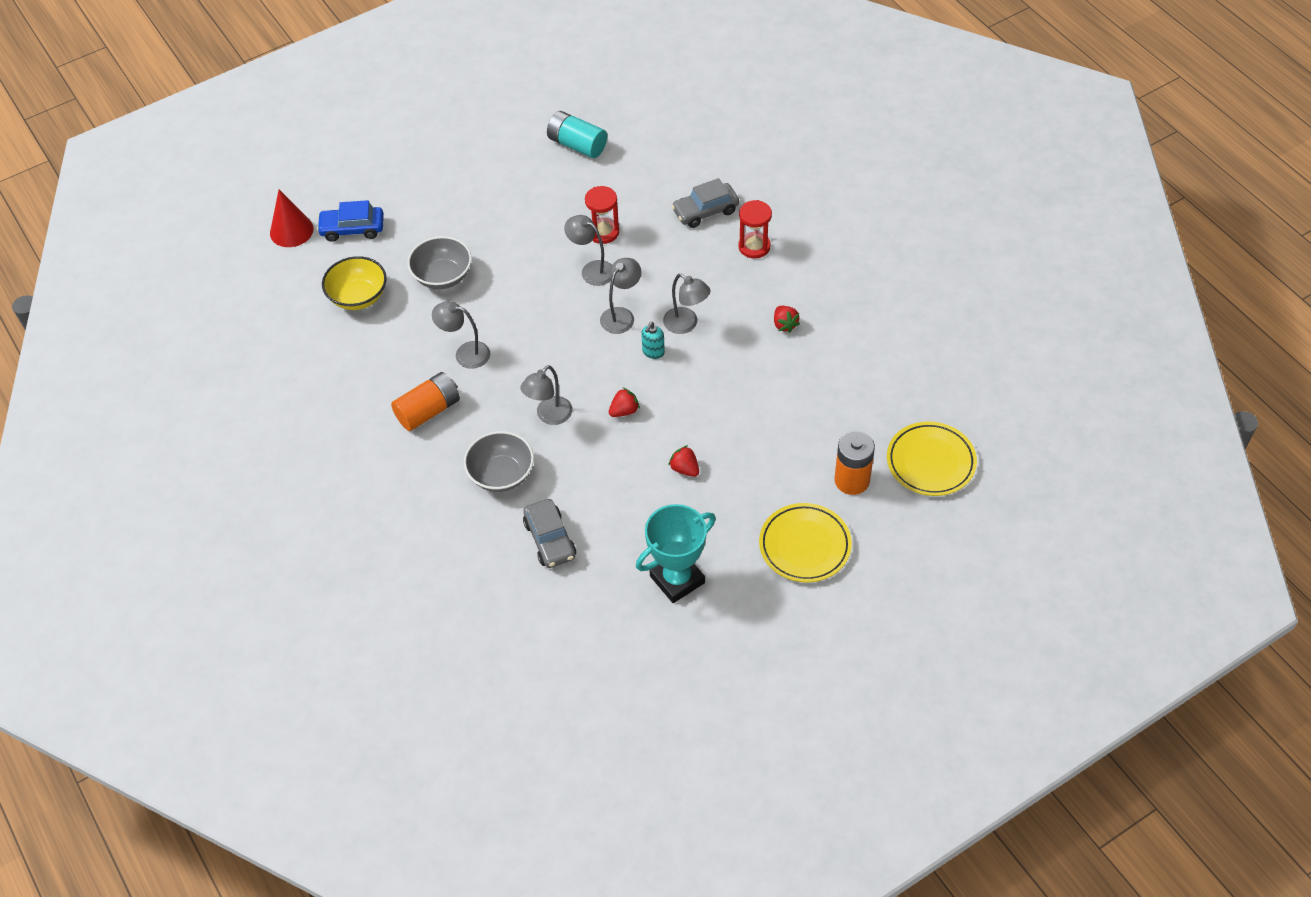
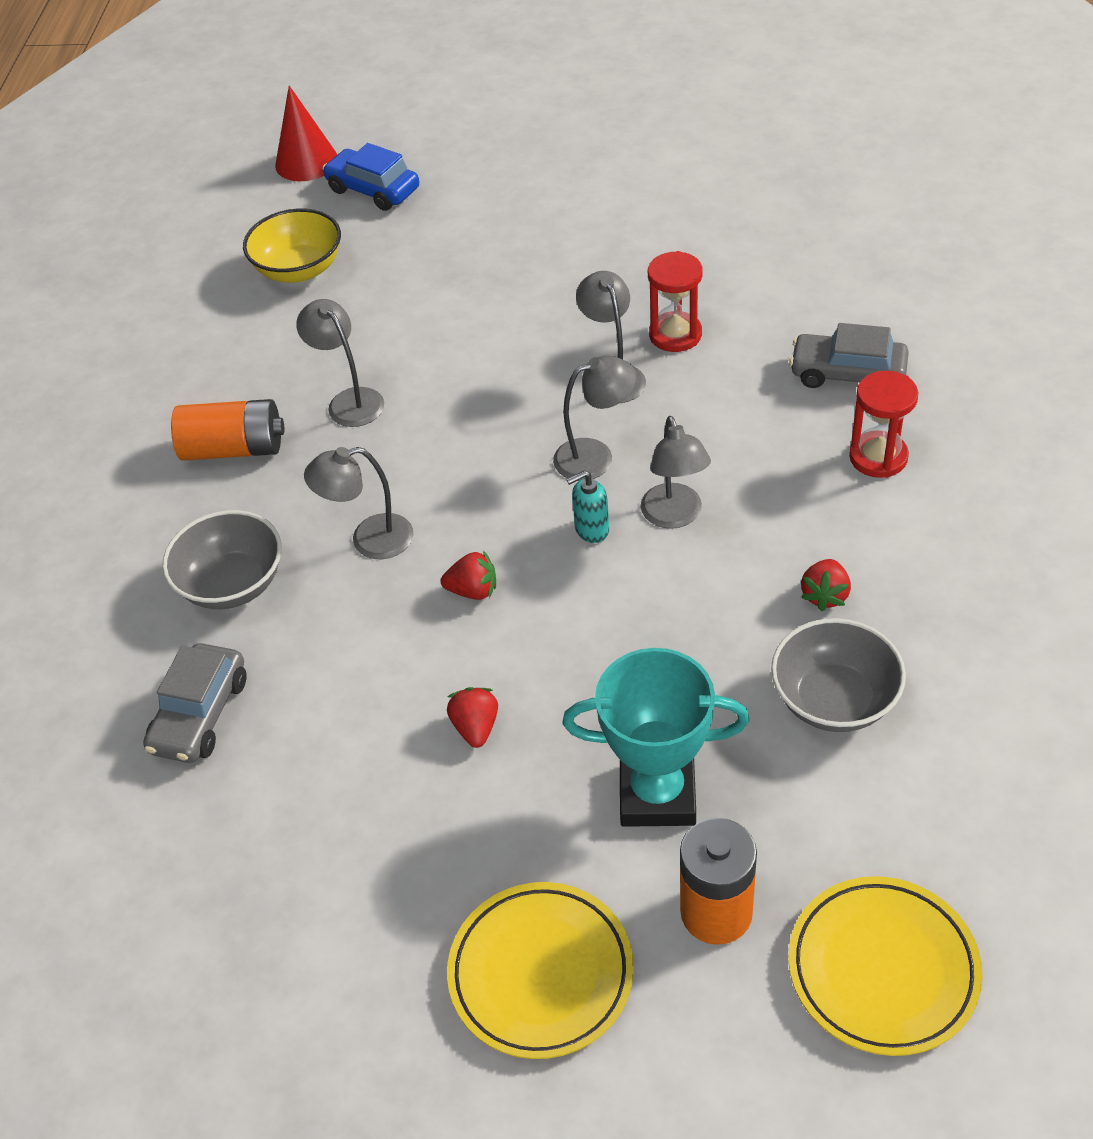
camera: 40 degrees right, 5 degrees down
(442, 276) = (418, 293): grey bowl -> grey bowl (834, 700)
(577, 145) = (744, 211): turquoise battery -> none
(677, 579) = (304, 893): turquoise trophy -> turquoise trophy (657, 794)

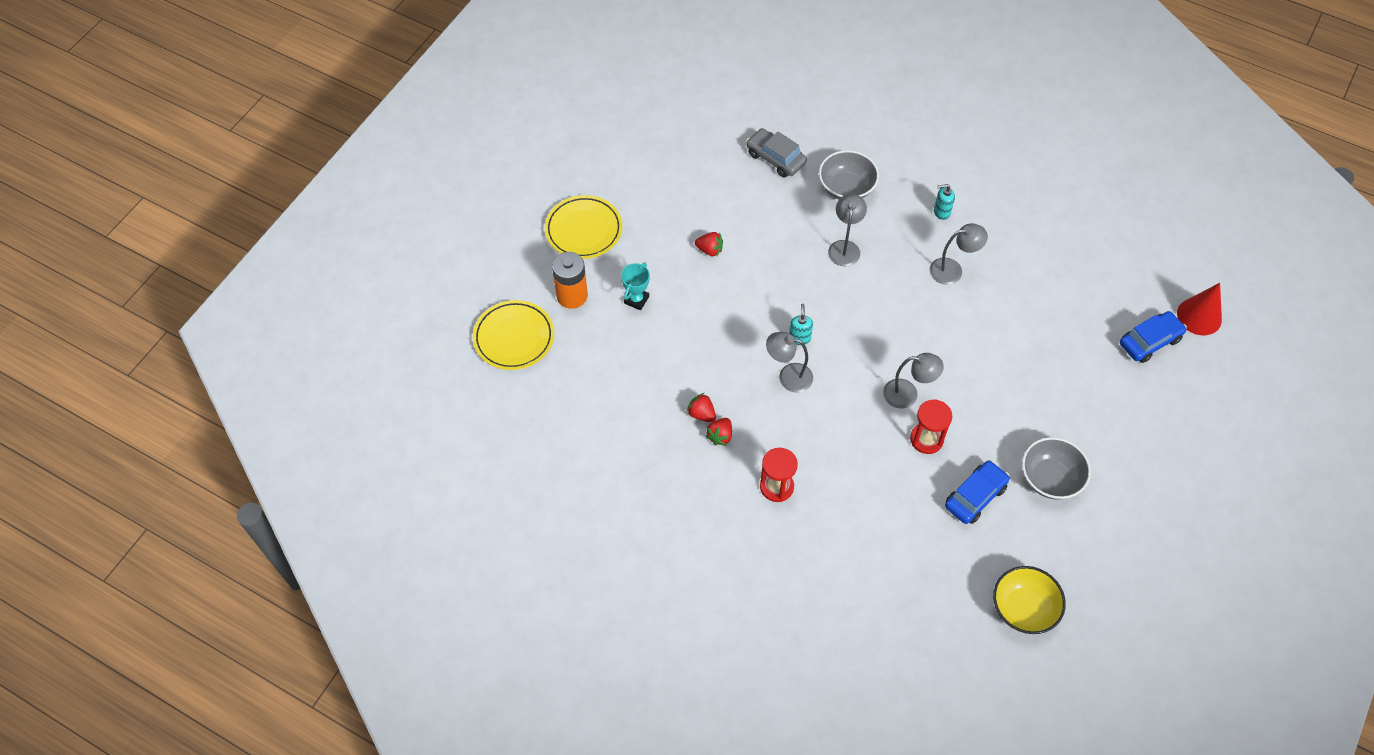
camera: 110 degrees right, 10 degrees up
(234, 449) = (941, 212): orange battery -> turquoise soap dispenser
(299, 269) = (1083, 280): yellow bowl -> yellow bowl (1023, 609)
(473, 590) = (788, 276): red strawberry -> red strawberry (720, 436)
(595, 456) = (850, 360): grey lamp -> none
(657, 794) = (636, 300): turquoise trophy -> turquoise trophy, size x0.55
(729, 266) = (975, 496): none -> blue car
(834, 700) = (642, 386): grey bowl -> grey bowl (1050, 479)
(847, 373) = (848, 508): grey car -> none

